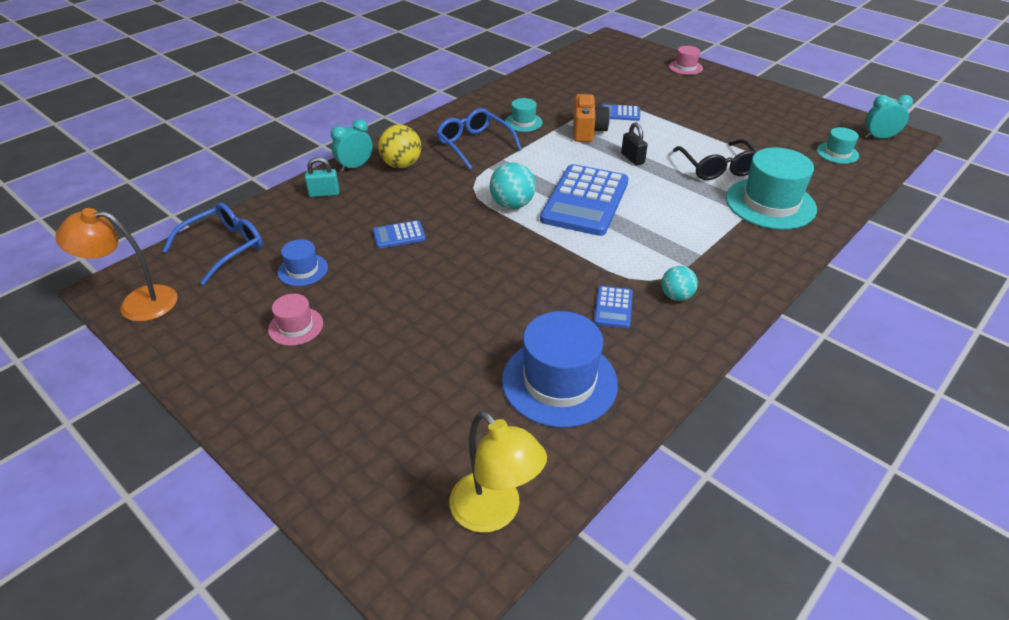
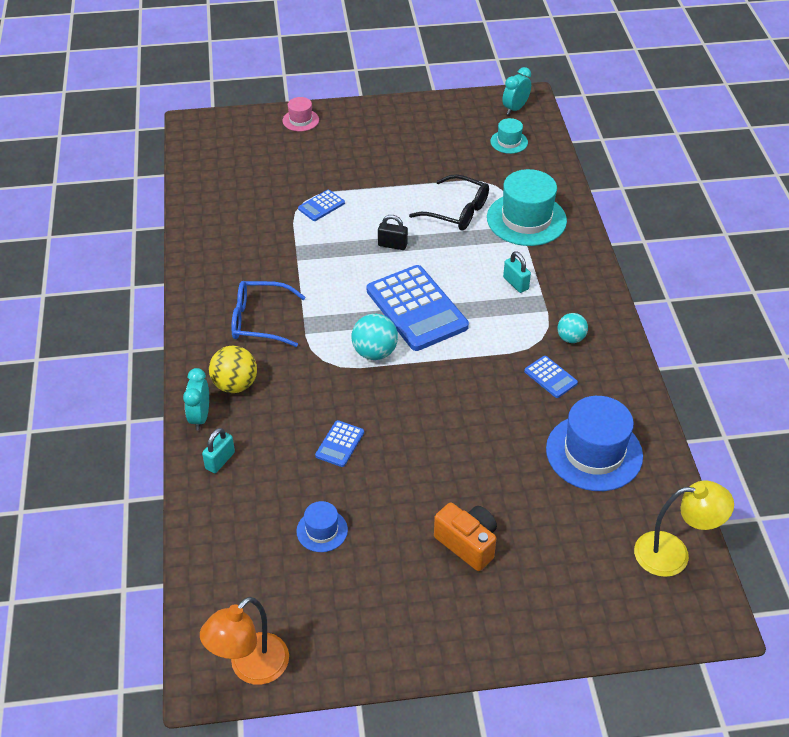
camera: 50 degrees left, 5 degrees up
(224, 248) = (230, 571): blue glasses -> none
(296, 326) = (393, 570): pink hat -> none
(523, 122) = (262, 269): turquoise hat -> none
(587, 131) = (324, 242): orange camera -> orange camera (467, 544)
(690, 234) = (516, 283): none -> turquoise padlock

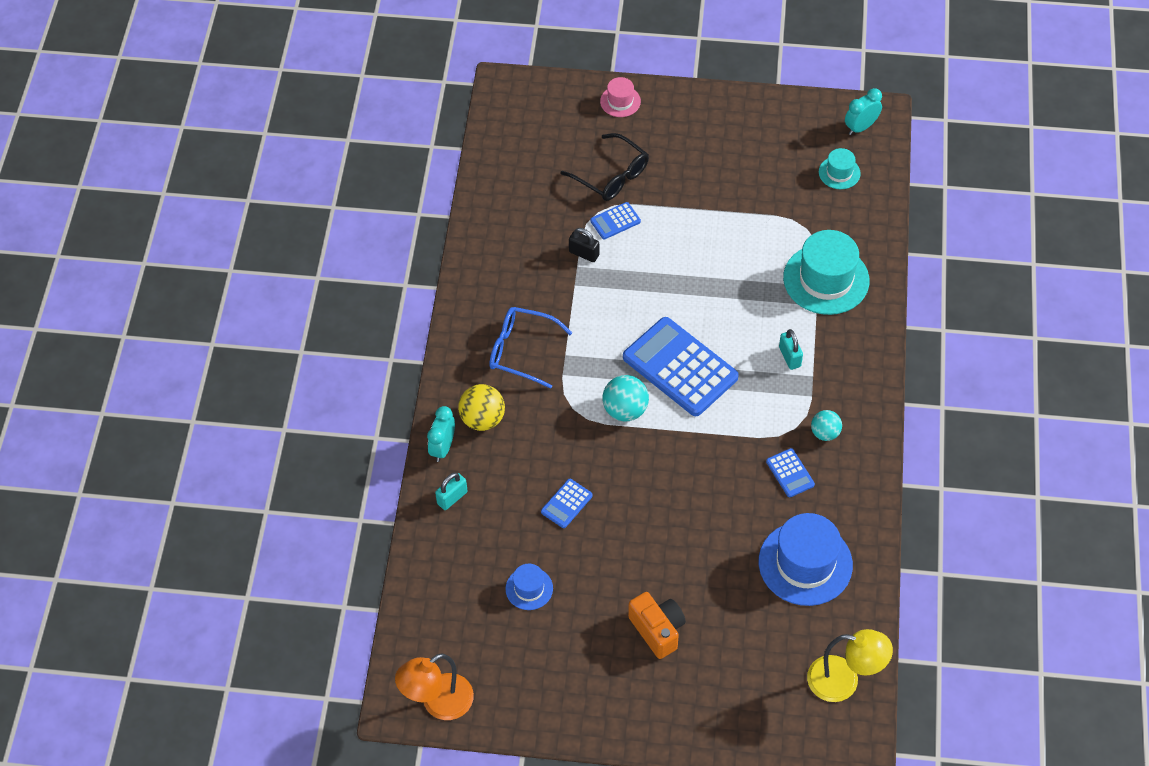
camera: 15 degrees right, 10 degrees up
(392, 245) = (676, 285): black padlock -> black padlock (584, 254)
(416, 309) = (680, 367): blue calculator -> blue calculator turned 150 degrees clockwise
(457, 211) = (755, 255): black glasses -> black glasses (611, 176)

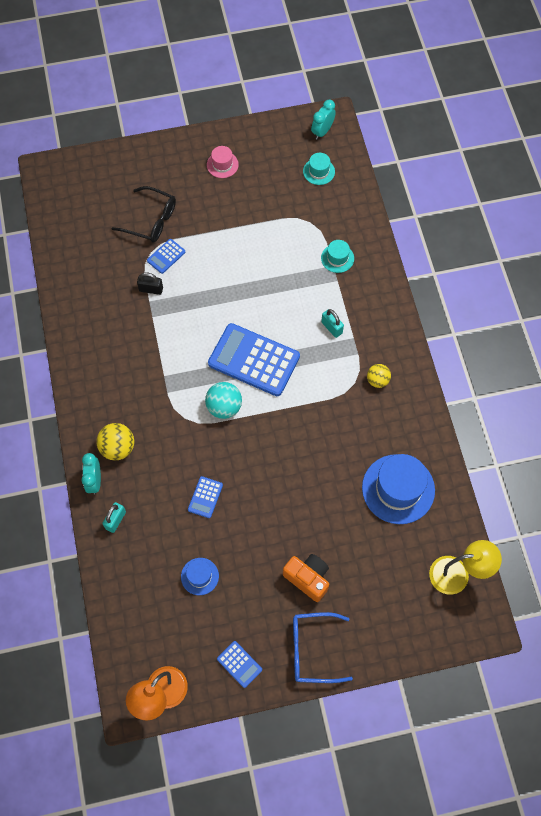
camera: 20 degrees left, 10 degrees up
(521, 351) = (129, 382): blue glasses -> blue glasses (313, 649)
(620, 101) = (138, 159): pink hat -> pink hat (222, 165)
(790, 473) = (363, 420): blue calculator -> blue calculator (239, 664)
(825, 433) = (377, 380): turquoise ball -> yellow ball
(826, 279) = (337, 258): turquoise hat -> turquoise hat, size x0.50

